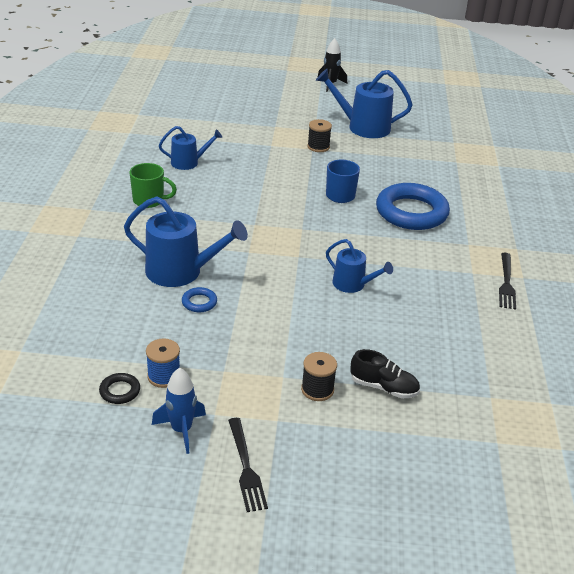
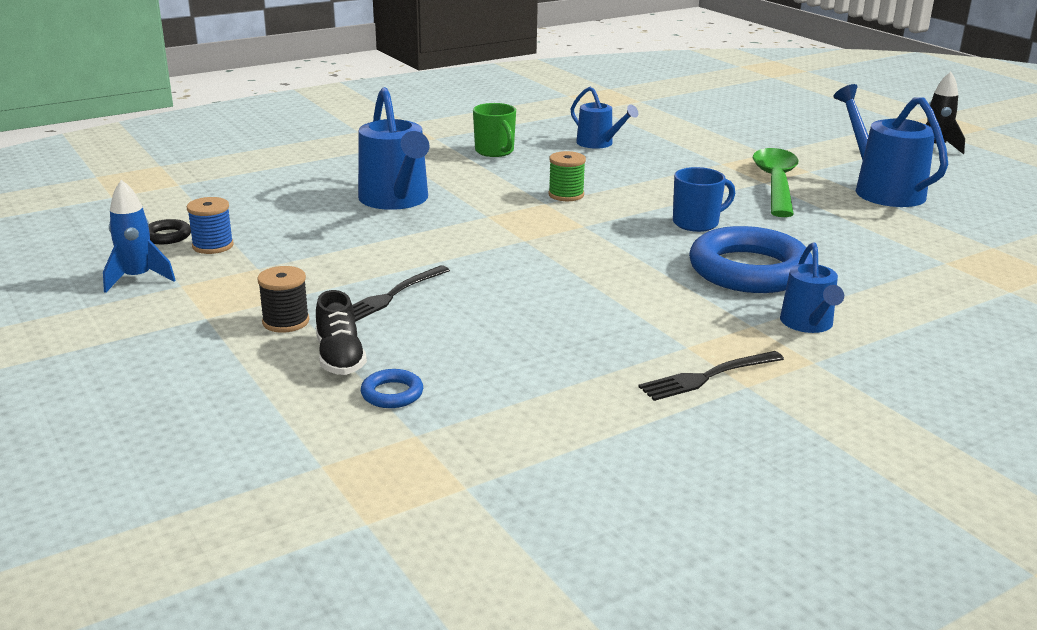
camera: 55 degrees right, 10 degrees down
(199, 302) = (357, 223): blue ring -> blue ring (392, 394)
(246, 468) = (109, 325): black fork -> black fork (391, 296)
(252, 212) = (566, 195): none -> green spool
(318, 147) = (775, 183): black spool -> green spoon
(352, 284) = (520, 282): blue watering can -> blue watering can (808, 324)

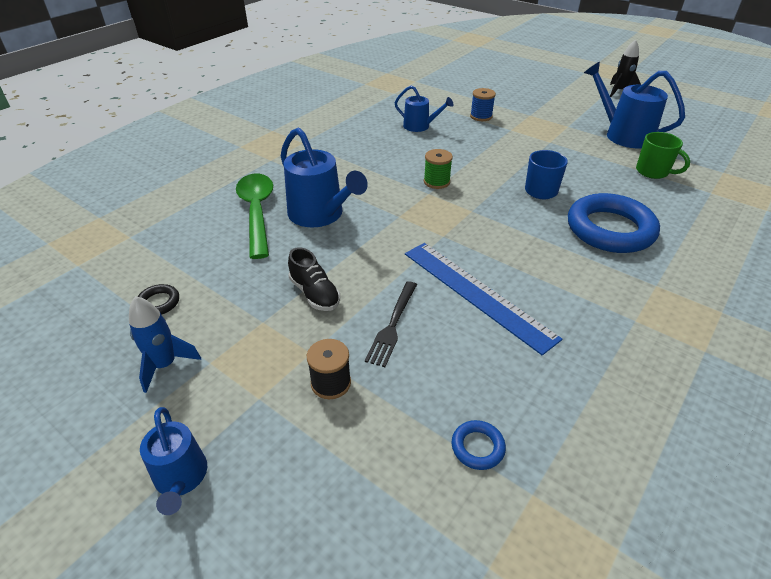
camera: 20 degrees left, 15 degrees up
(213, 246) = (207, 304): blue spool -> blue spool (481, 116)
(340, 357) = (405, 414): black shoe -> black shoe (314, 293)
(495, 151) = (355, 148): green mug -> green mug (653, 172)
(513, 290) = (476, 293): none -> blue ruler
(707, 377) = (674, 350): black fork -> none
(775, 183) = (558, 141): green spoon -> green spoon (257, 212)
(808, 324) = (687, 274): blue watering can -> blue watering can (181, 478)

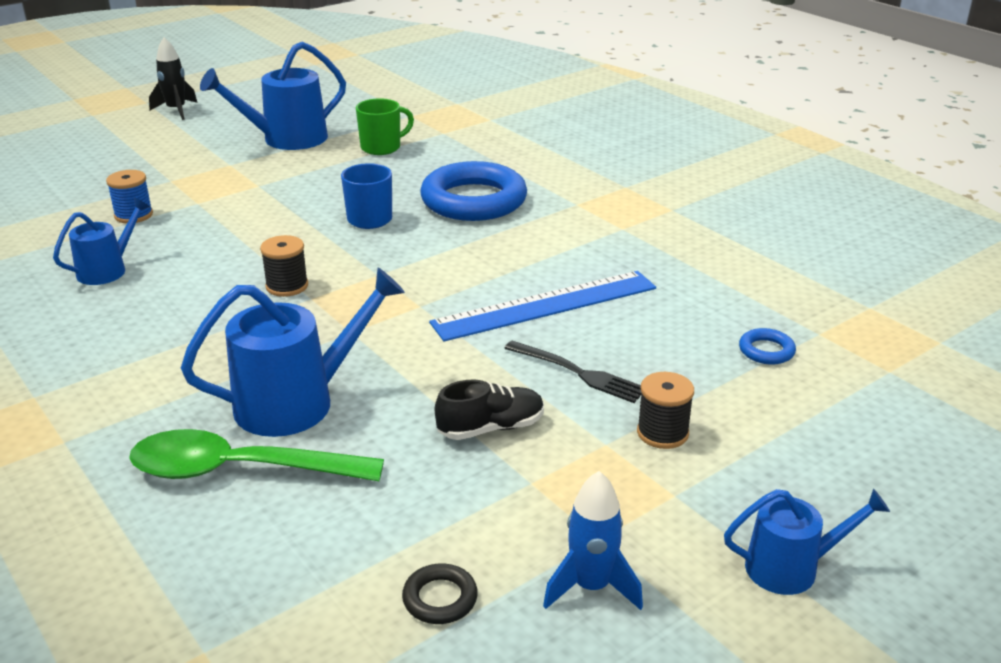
camera: 75 degrees left, 10 degrees down
(436, 182) = (287, 286): green spool -> black spool

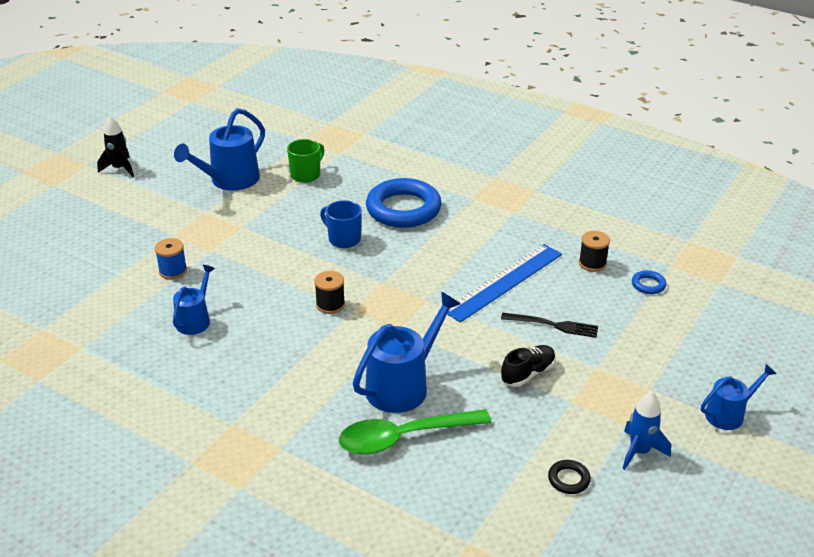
camera: 20 degrees left, 5 degrees up
(662, 433) = (622, 353): black spool -> black spool (592, 263)

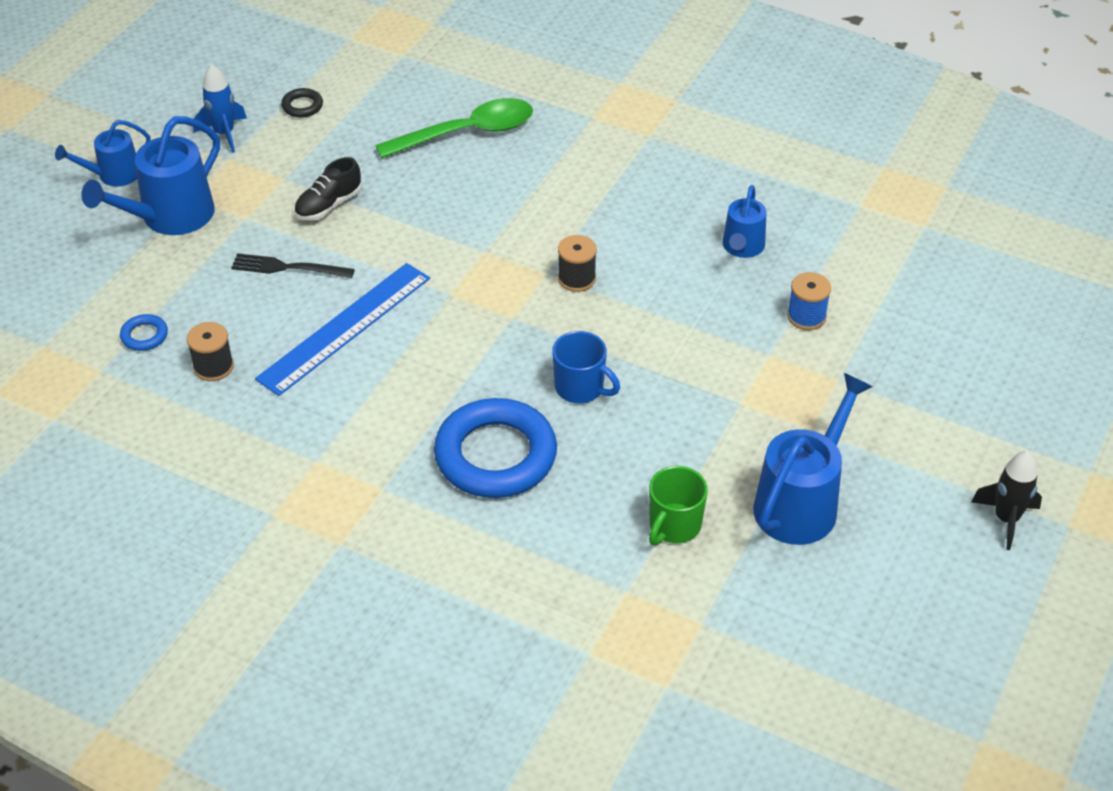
camera: 175 degrees right, 10 degrees up
(402, 386) = (473, 184): blue watering can -> blue watering can (170, 217)

